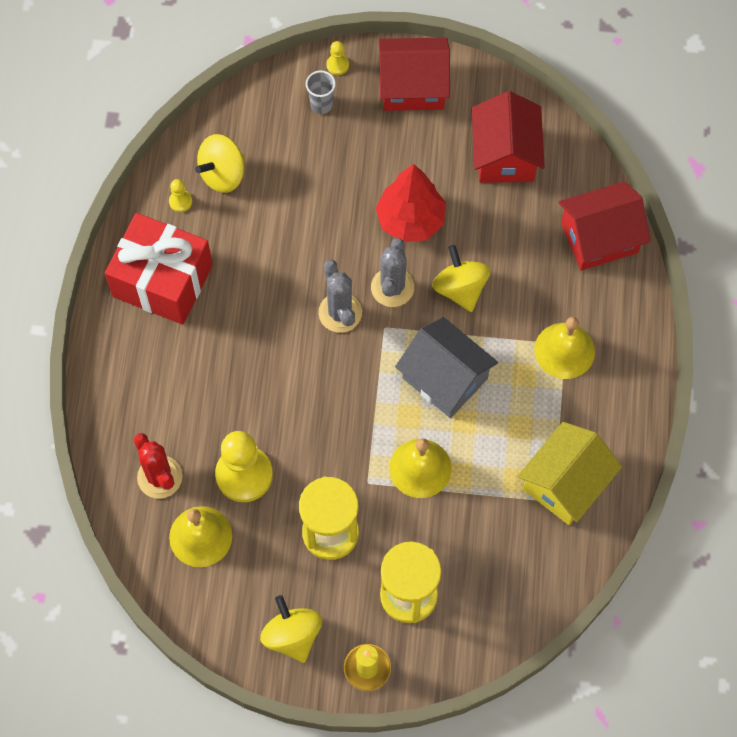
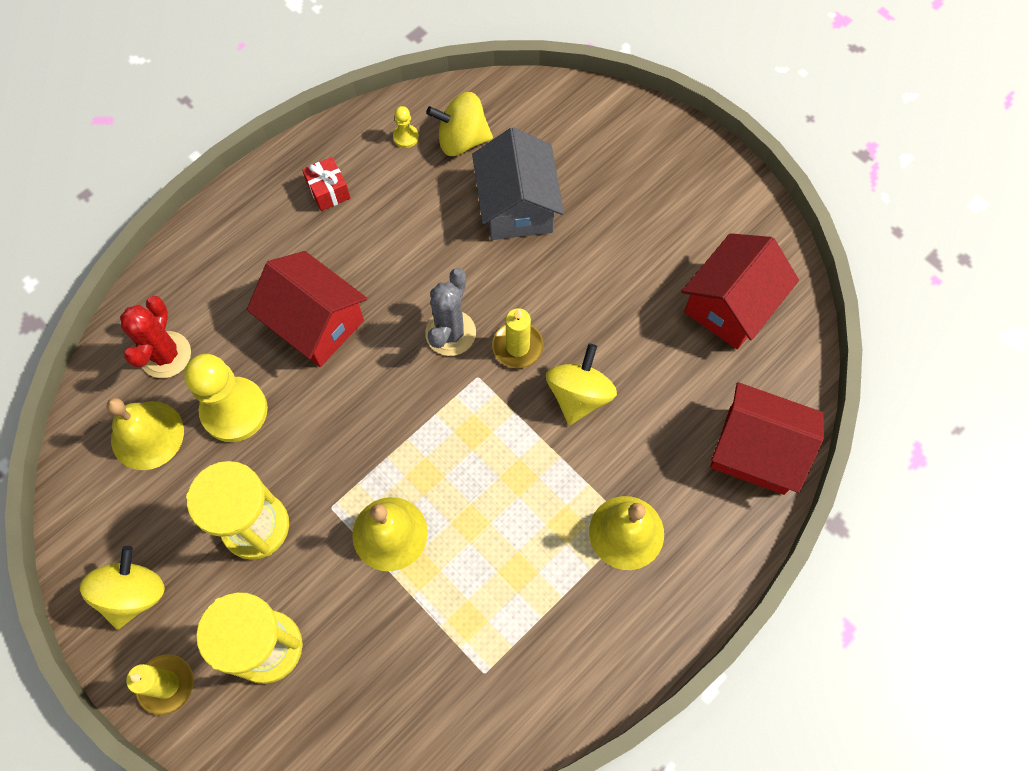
camera: 40 degrees right, 0 degrees up
(163, 281) = (328, 191): red gift -> red gift, size x0.41
(321, 104) = (601, 142): grey cup -> none
(337, 65) = (646, 119): yellow pawn -> none
(392, 287) = (517, 346): grey cactus -> yellow candle
(410, 220) = (589, 299): red tree -> none
(413, 86) = (698, 184): red house -> red house (315, 323)
(445, 378) = (489, 467): grey house -> grey house (517, 206)
(565, 483) = (511, 665): yellow house -> none

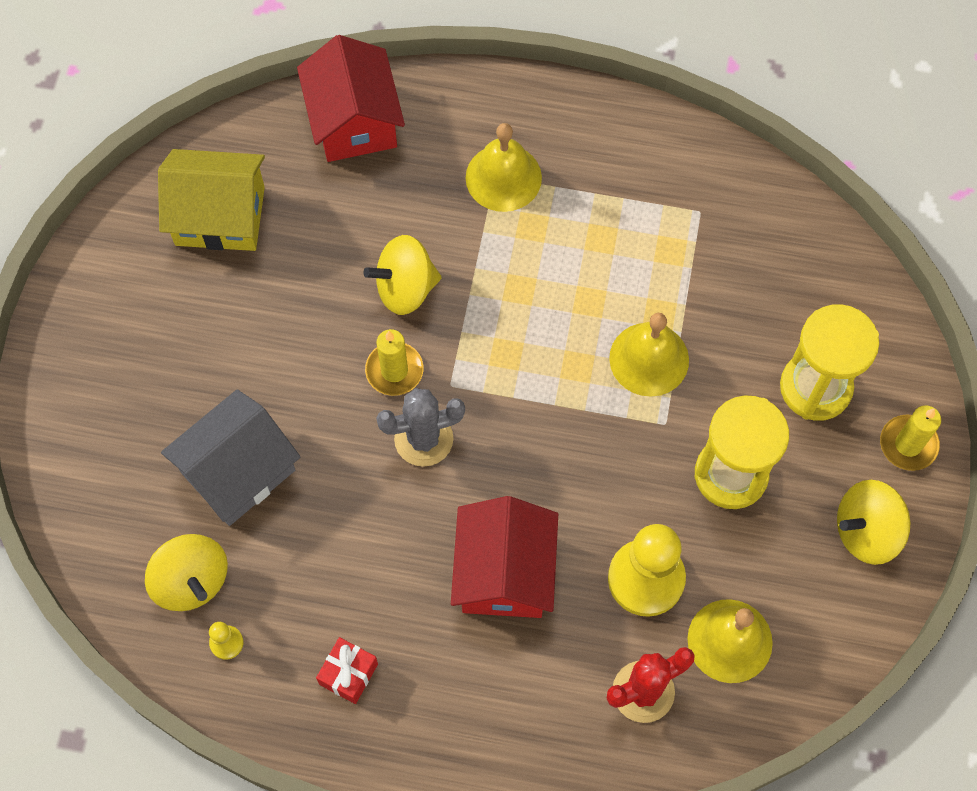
camera: 125 degrees left, 0 degrees up
(731, 305) = (220, 216): red house -> yellow house

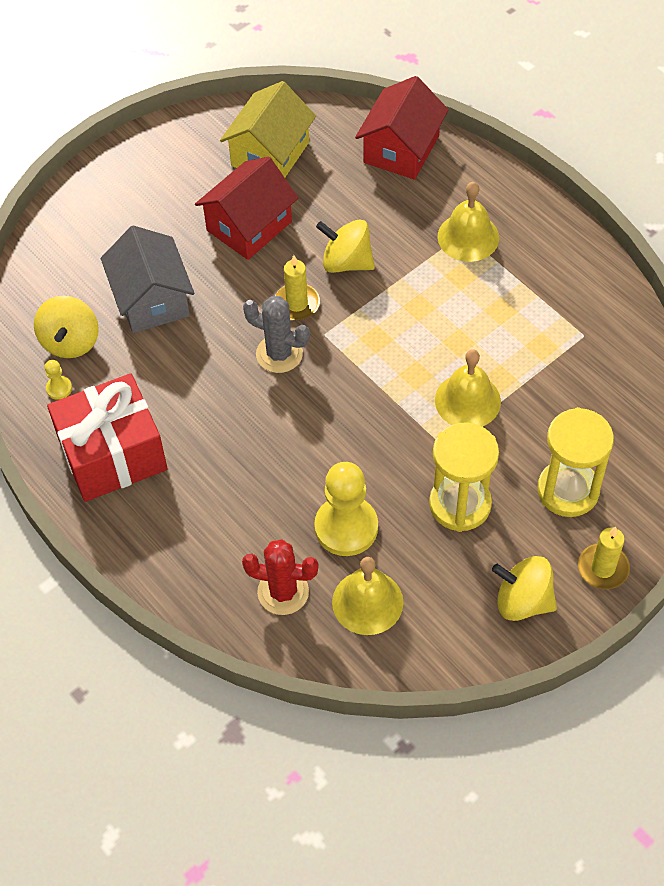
camera: 40 degrees right, 10 degrees down
(220, 216) = (270, 154): yellow house -> yellow house turned 75 degrees clockwise
(238, 471) = (152, 299): grey house -> grey house turned 75 degrees clockwise
(348, 674) = (112, 454): red gift -> red gift, size x2.43
(504, 572) = (259, 462): red house -> red house (249, 226)

